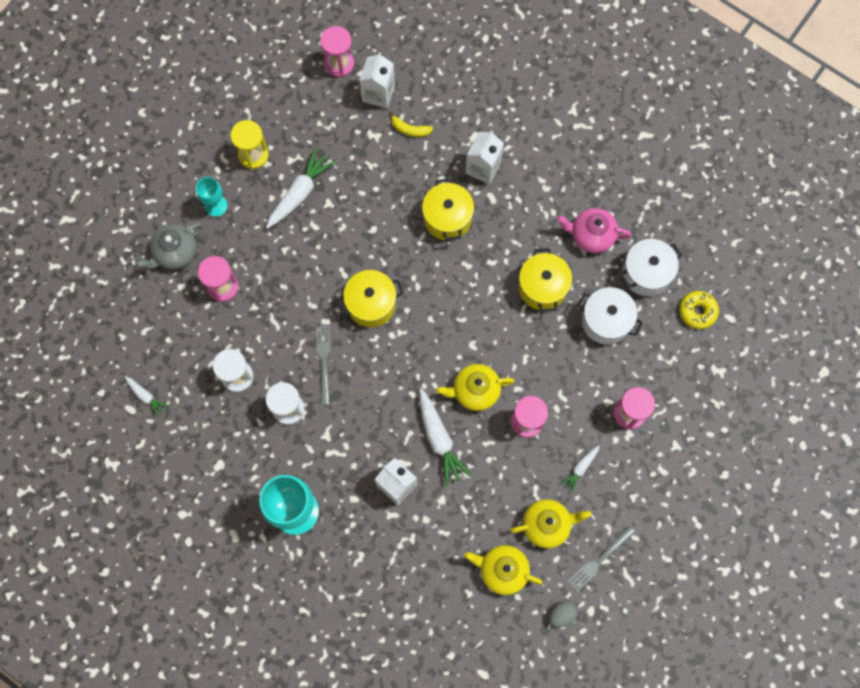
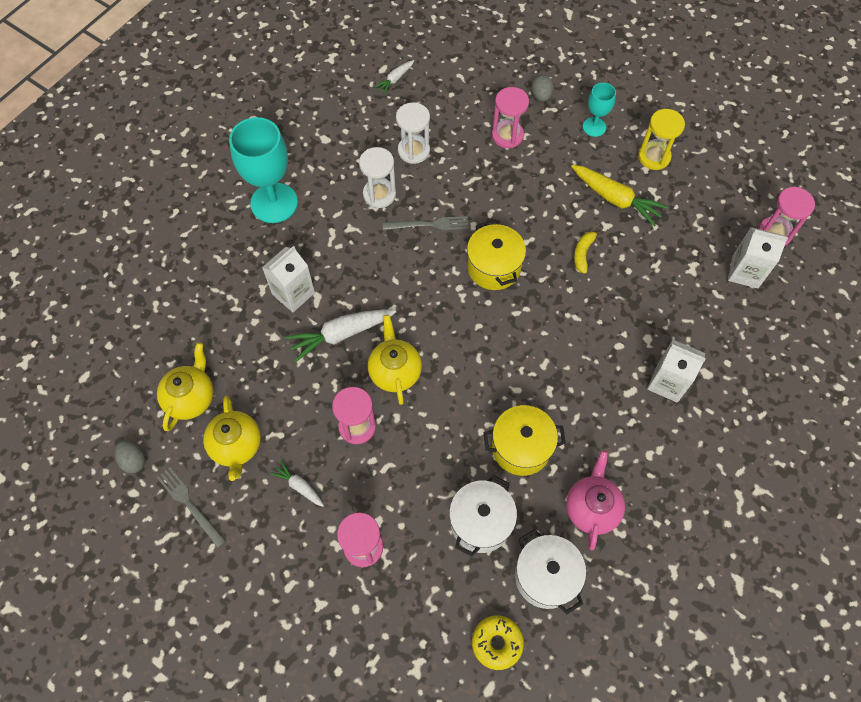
camera: 90 degrees right, 10 degrees down
(175, 253) = (541, 96): grey teapot -> grey egg
(299, 193) = (615, 199): white carrot -> yellow carrot
(410, 129) = (705, 304): yellow banana -> yellow banana (583, 253)
(447, 218) = (600, 343): yellow pot -> none

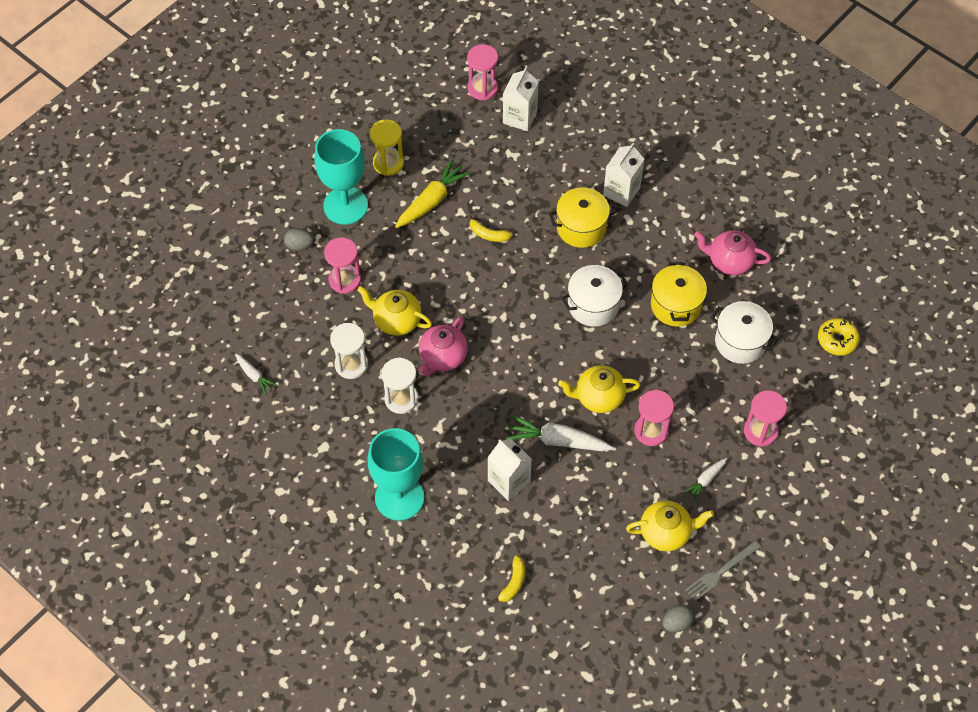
camera: 85 degrees left, 5 degrees down
(184, 305) = (513, 583): none -> yellow banana
(191, 398) = (615, 573): yellow teapot -> yellow teapot (396, 320)
(341, 334) = (557, 440): white carrot -> white carrot turned 120 degrees clockwise
(429, 224) = (442, 357): grey fork -> pink teapot
(494, 267) = (496, 307): yellow pot -> yellow pot (581, 227)
(546, 576) = (785, 300): white pot -> white pot (593, 305)
(594, 127) = (345, 205): turquoise goblet -> turquoise goblet, size x1.91

